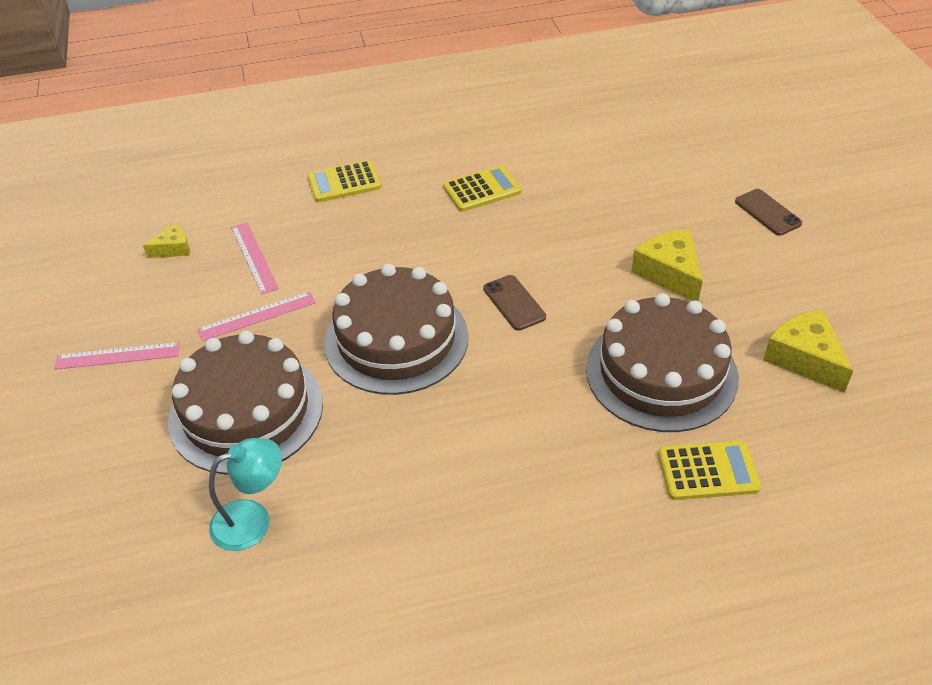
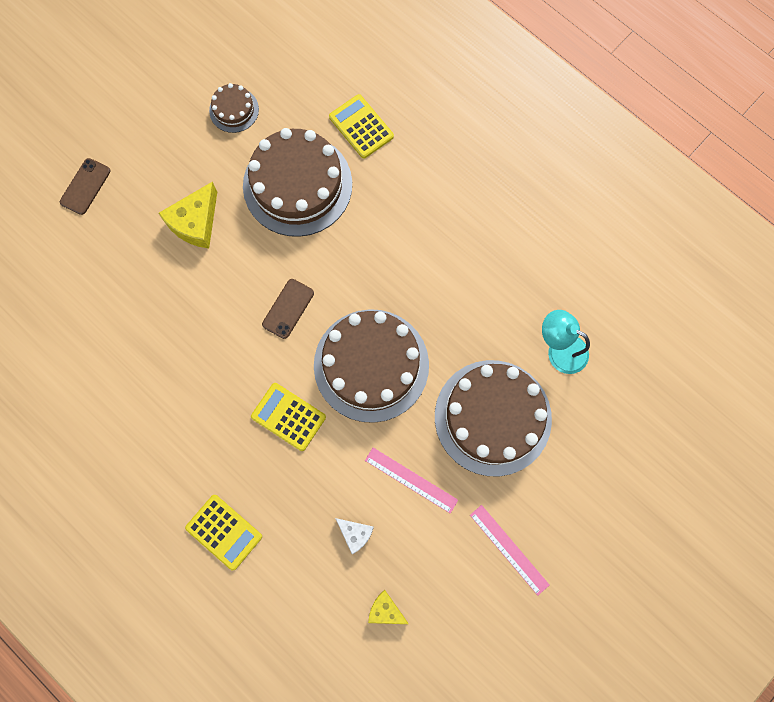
camera: 125 degrees left, 30 degrees up
(254, 257) = (355, 534): pink ruler -> white cheese
(482, 189) = (170, 410): yellow calculator -> yellow calculator (288, 417)
(804, 358) = (234, 110): yellow cheese -> brown cake

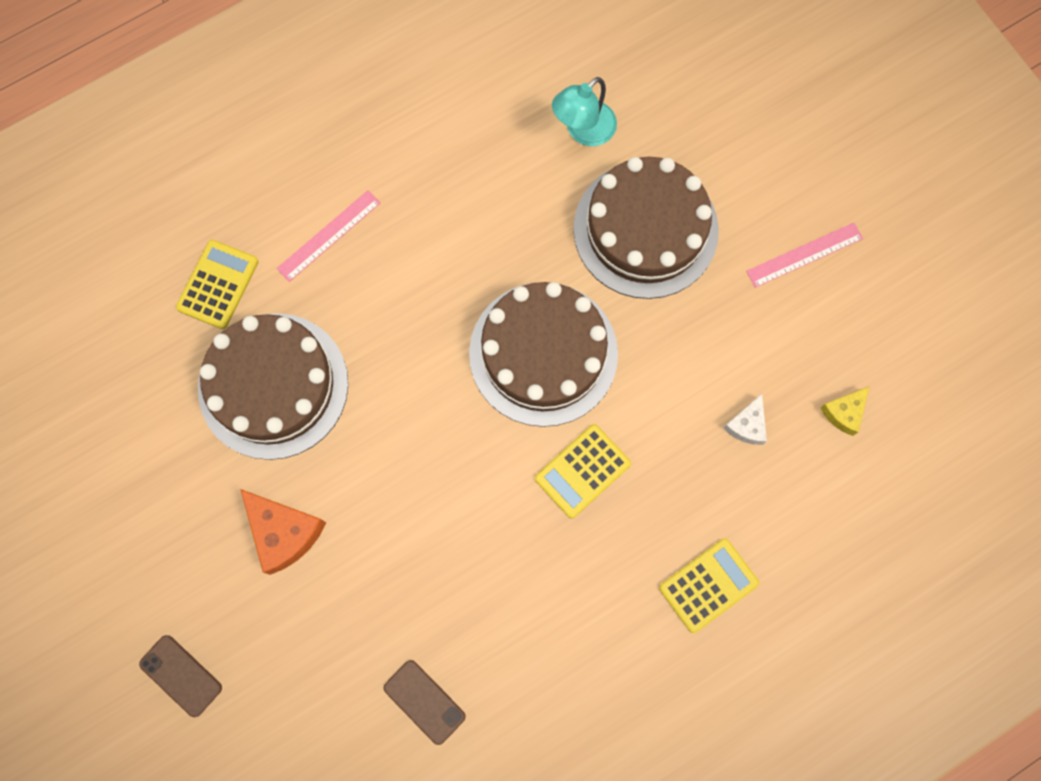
camera: 75 degrees left, 0 degrees up
(195, 222) = (284, 532): yellow cheese -> orange cheese
(234, 110) = (135, 444): brown cake -> none
(288, 308) = (440, 438): brown phone -> brown phone (424, 702)
(355, 534) = (747, 425): white cheese -> white cheese turned 150 degrees clockwise
(361, 127) = (218, 284): yellow calculator -> yellow calculator turned 135 degrees clockwise
(411, 480) = (697, 343): pink ruler -> pink ruler (329, 235)

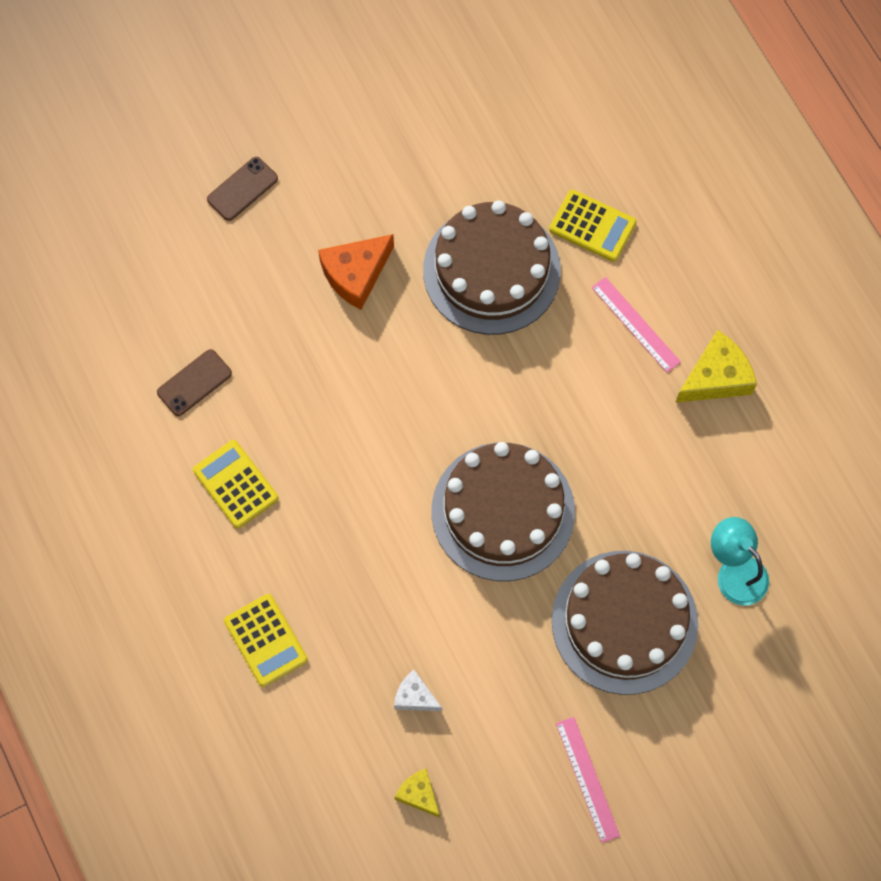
camera: 95 degrees right, 5 degrees down
(382, 156) = (716, 377): none -> yellow cheese
(582, 471) = (385, 537): yellow calculator -> yellow calculator (235, 484)

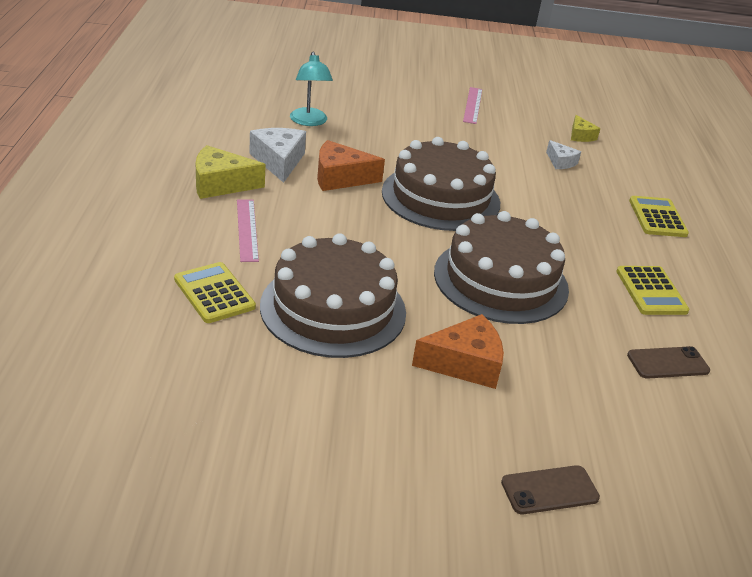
camera: 155 degrees left, 35 degrees down
(620, 474) = (340, 178): none -> orange cheese
(624, 622) = (399, 134): brown cake -> brown cake (500, 280)
(699, 460) = (278, 161): none -> white cheese

